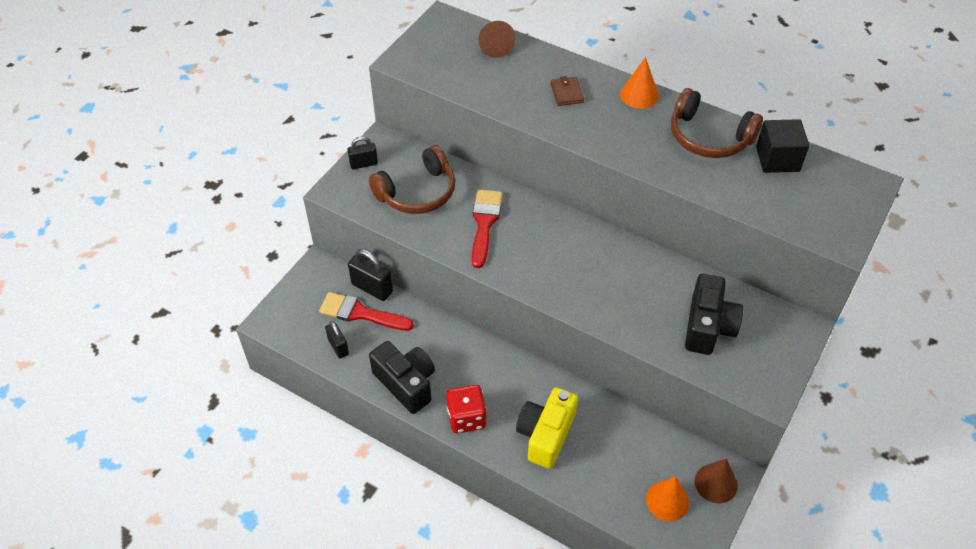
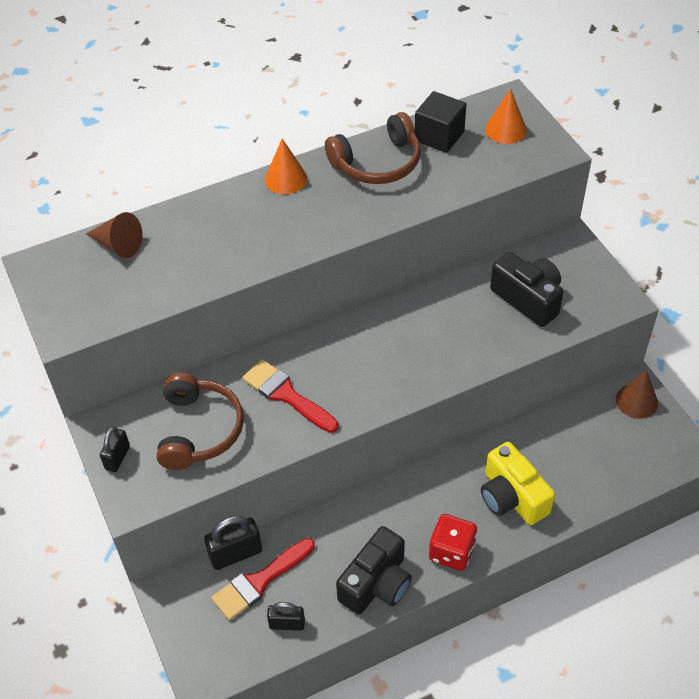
camera: 55 degrees left, 0 degrees up
(406, 383) = (376, 583): black camera -> black camera turned 135 degrees clockwise
(566, 93) = (235, 227): brown wallet -> none
(667, 500) = (632, 444): orange cone -> orange cone (505, 129)

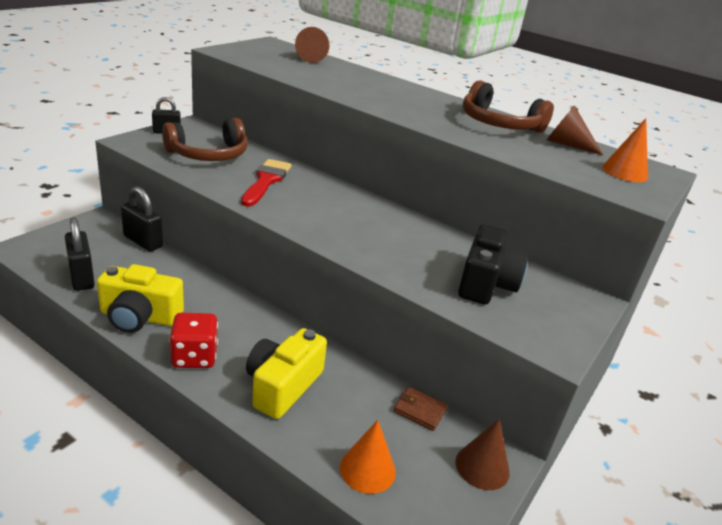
camera: 55 degrees right, 20 degrees down
(260, 581) = (120, 257): red brush -> none
(286, 179) = (435, 96): orange cone -> orange cone (367, 469)
(287, 624) = (82, 277): black padlock -> black padlock, size x1.54
(376, 583) = (139, 317): black camera -> yellow camera
(439, 136) = (567, 144): black cube -> brown cone
(571, 413) = (420, 411): none -> brown wallet

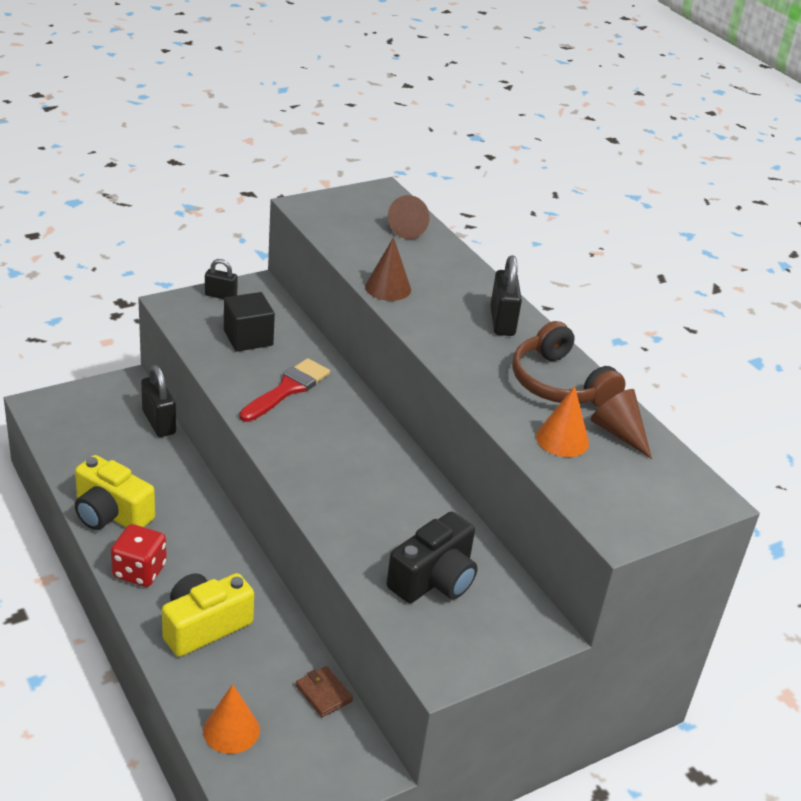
camera: 25 degrees right, 5 degrees up
(82, 277) = (79, 454): black padlock -> black padlock (502, 321)
(209, 154) = (248, 338): brown headphones -> black cube
(482, 466) = (344, 767): brown cone -> brown cone (388, 288)
(624, 172) = (648, 490): orange cone -> orange cone (562, 439)

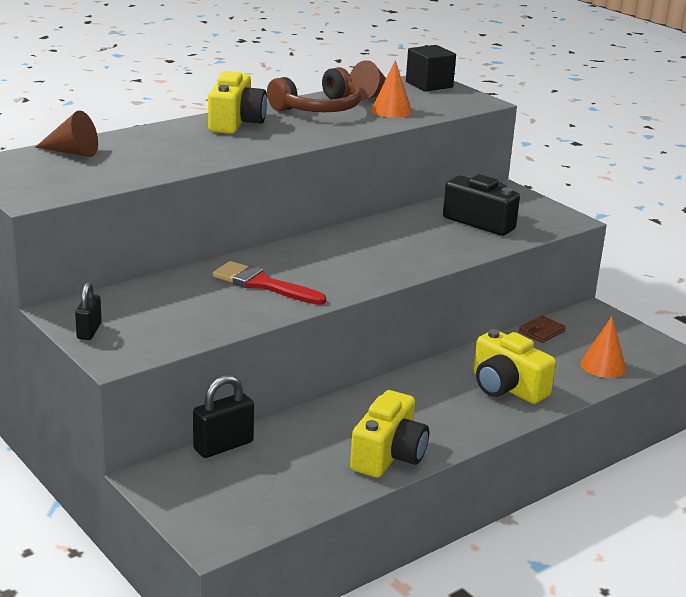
camera: 95 degrees left, 10 degrees down
(139, 571) = (460, 428): red dice -> none
(248, 338) = (176, 309): black cube -> black cube (429, 85)
(388, 288) = (197, 161): brown cone -> none
(502, 321) = (236, 122): black padlock -> yellow camera

